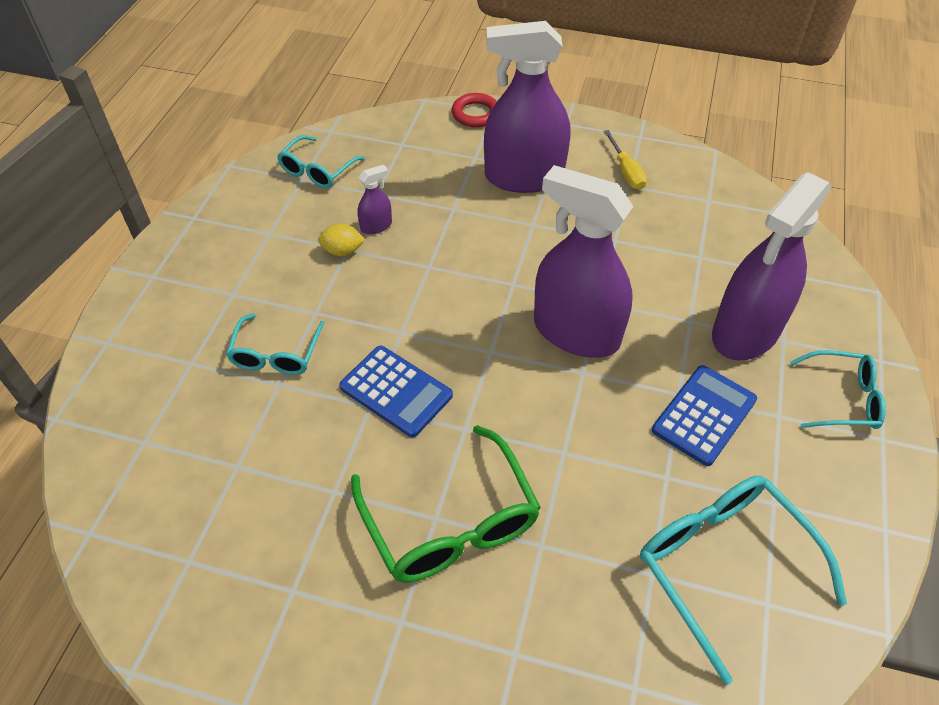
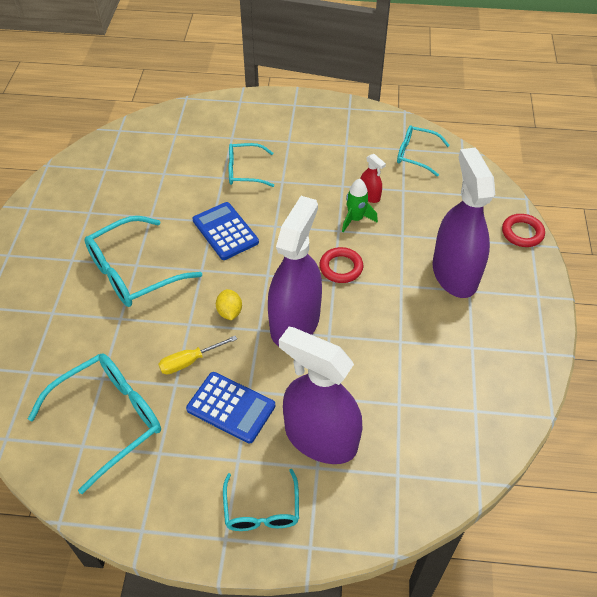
camera: 80 degrees right, 0 degrees up
(342, 251) = (340, 183): yellow lemon -> yellow lemon (229, 312)
(376, 226) = (369, 196): purple spray bottle -> red spray bottle
(396, 391) = (225, 231): blue calculator -> blue calculator turned 120 degrees clockwise
(414, 246) = (355, 219): none -> green rocket
(450, 522) = (133, 272): green glasses -> turquoise glasses
(494, 274) = (341, 267): none -> red ring
(626, 172) = (490, 344): yellow screwdriver -> yellow screwdriver (189, 361)

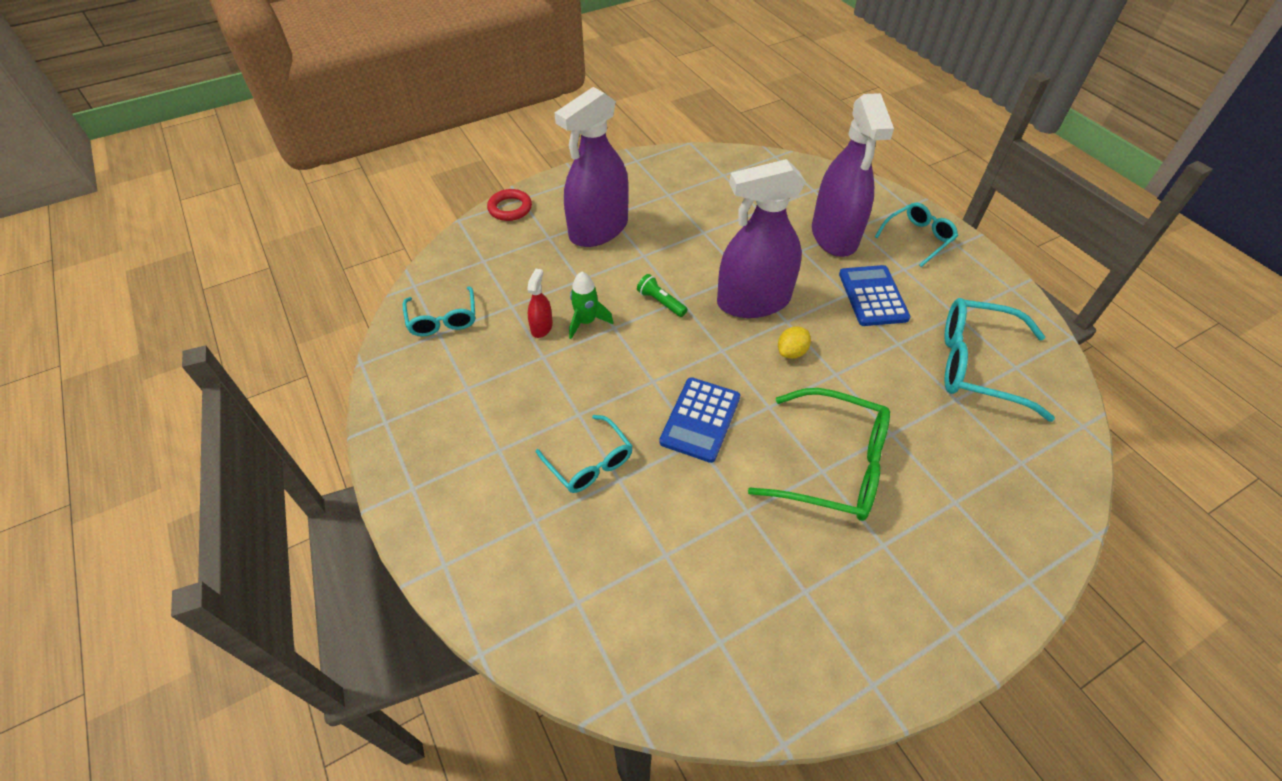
camera: 125 degrees left, 0 degrees up
(133, 272) = (833, 465): turquoise glasses -> green glasses
(189, 361) = (868, 348): yellow screwdriver -> none
(341, 267) = (661, 302): red ring -> green flashlight

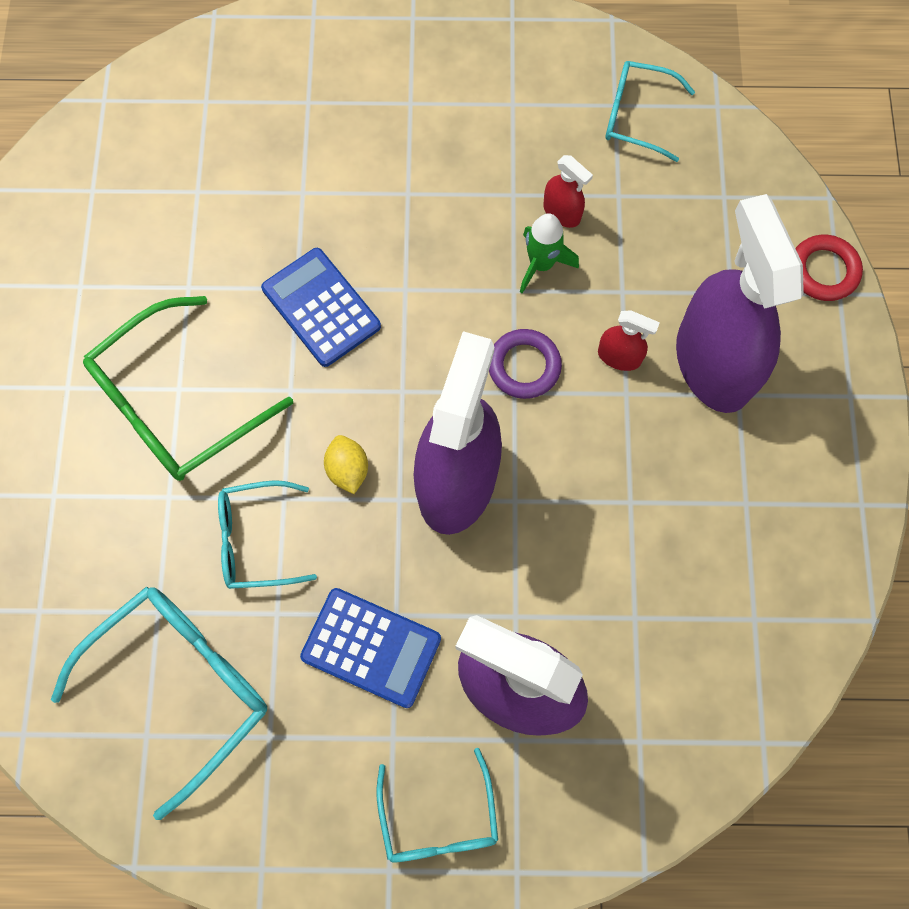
camera: 120 degrees right, 20 degrees up
(589, 463) = (339, 175): turquoise glasses -> turquoise glasses (256, 540)
(623, 266) = (619, 356): none -> red spray bottle
(661, 302) = (524, 366): green flashlight -> purple ring

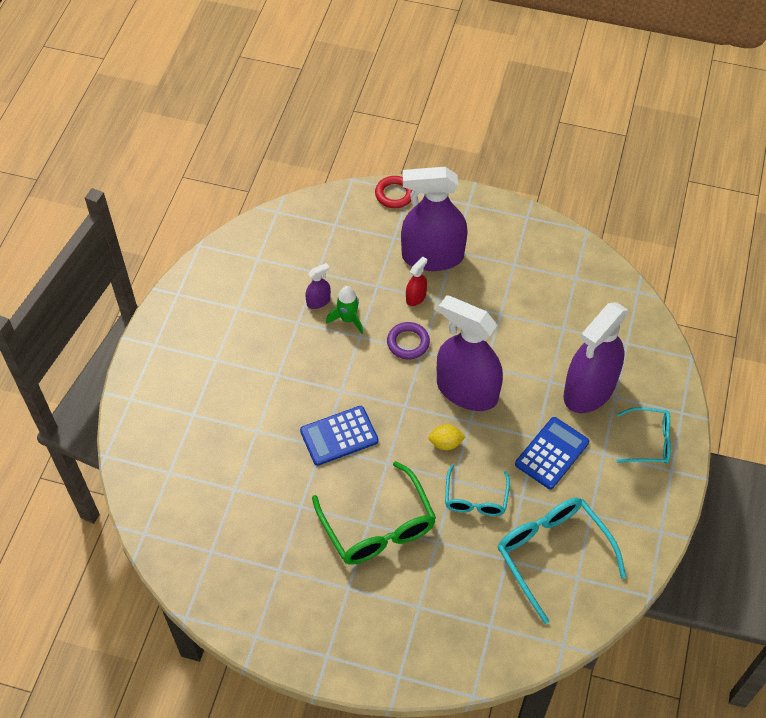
camera: 75 degrees left, 15 degrees down
(561, 212) = (318, 301): red spray bottle -> purple spray bottle
(637, 116) = (269, 250): turquoise glasses -> none

